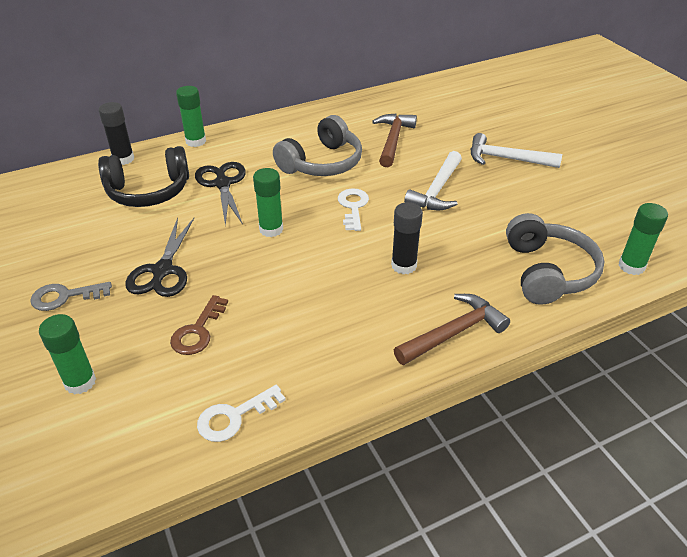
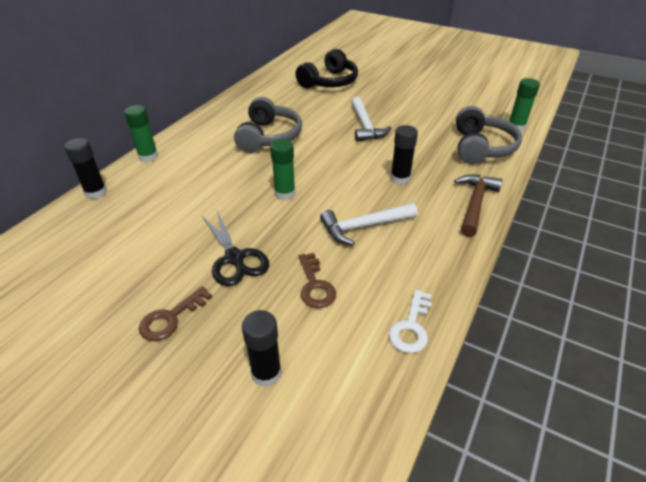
camera: 35 degrees left, 0 degrees up
(64, 296) = (170, 318): grey key -> brown key
(80, 382) = (266, 373): green glue stick -> black glue stick
(148, 191) = (150, 207): black headphones -> black headphones (329, 82)
(223, 184) = (209, 178): black scissors -> none
(353, 207) = (324, 156): white key -> none
(393, 140) = (300, 106): brown hammer -> none
(506, 159) = (384, 93): white hammer -> white hammer (363, 227)
(547, 272) = (481, 147): grey headphones -> grey headphones turned 45 degrees clockwise

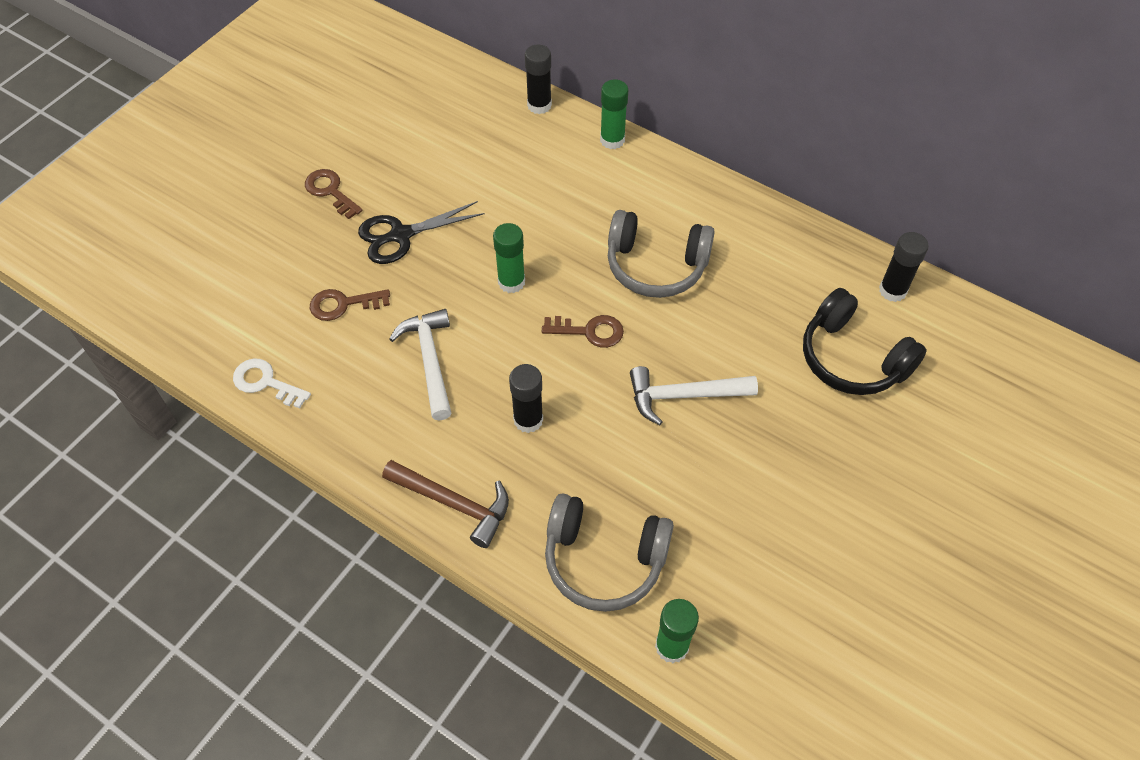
camera: 95 degrees right, 15 degrees up
(266, 373) = (249, 262): black glue stick -> black glue stick (892, 290)
(324, 158) = (590, 331): none -> brown key

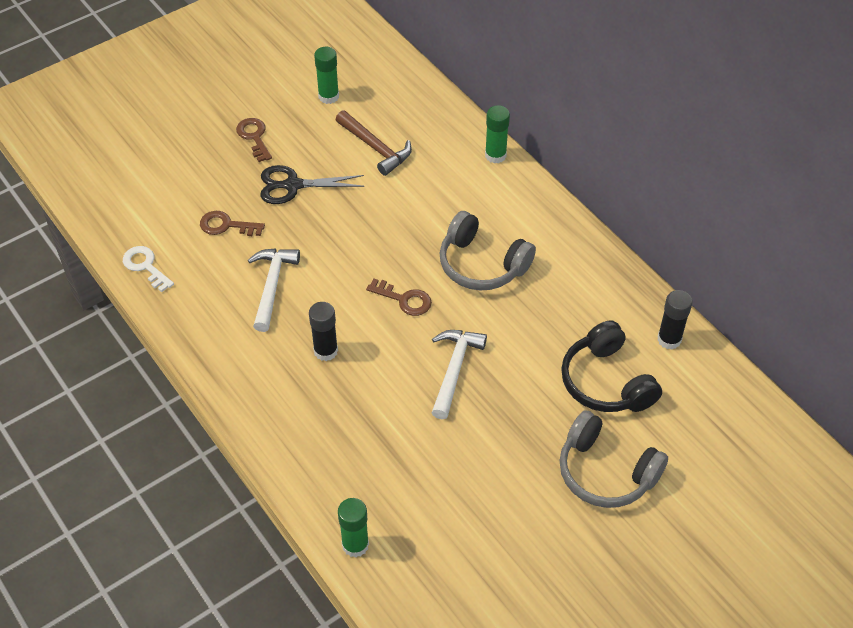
camera: 20 degrees right, 5 degrees down
(454, 504) = (243, 394): brown hammer -> brown hammer (375, 148)
(511, 282) = (361, 245): green glue stick -> green glue stick (328, 96)
(539, 105) = (449, 112): black glue stick -> none
(604, 560) = (334, 468): grey headphones -> grey headphones (605, 472)
(683, 396) = (454, 369): white hammer -> white hammer turned 90 degrees clockwise

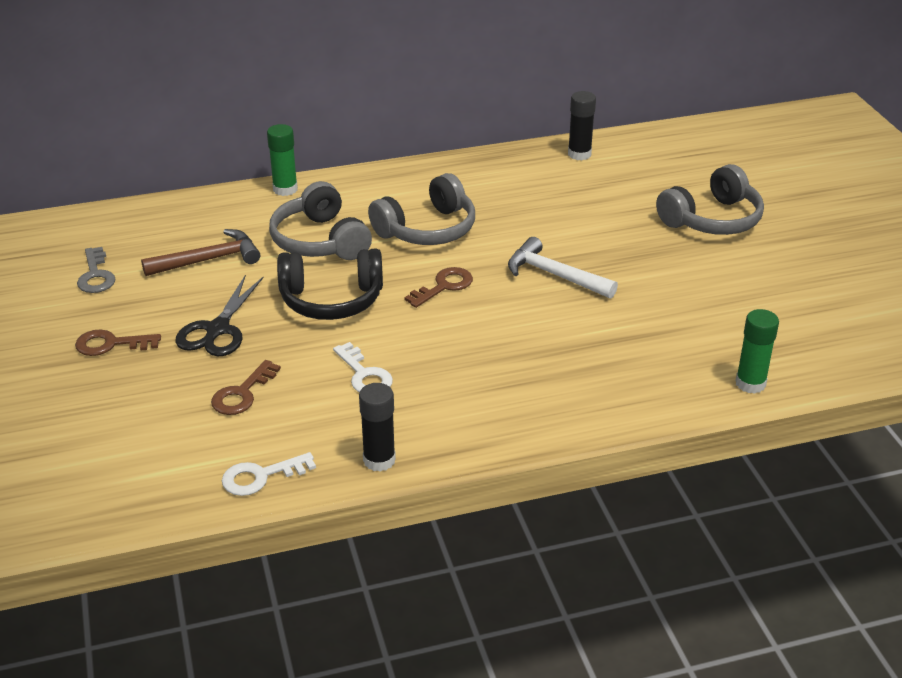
camera: 70 degrees left, 15 degrees down
(272, 286) = (364, 375): white hammer -> white key
(325, 351) = (485, 353): black glue stick -> black glue stick (379, 460)
(328, 96) = (96, 276): green glue stick -> grey key
(431, 202) = (320, 241): none -> grey headphones
(606, 382) = (611, 196): black headphones -> black headphones (331, 300)

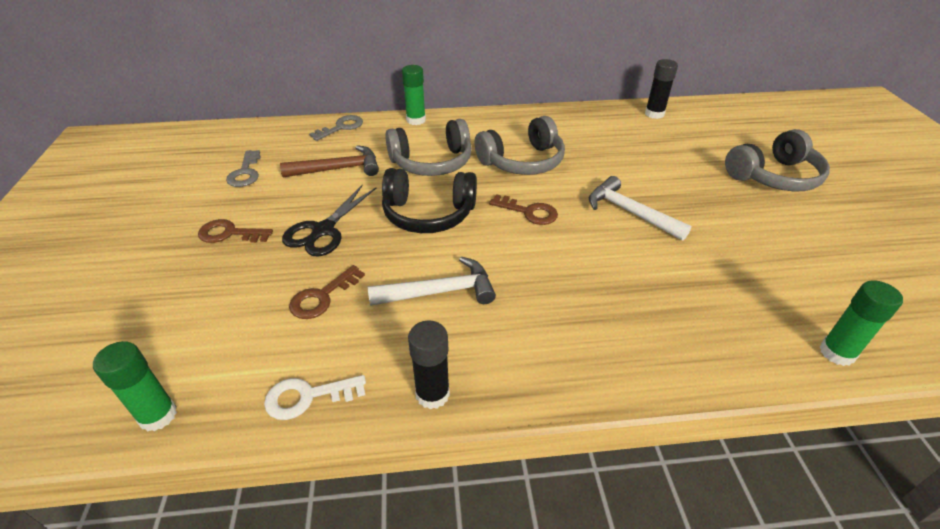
camera: 10 degrees right, 5 degrees up
(123, 507) = (158, 415): none -> green glue stick
(193, 207) = (341, 127): none -> grey key
(320, 241) = (432, 162): grey headphones -> grey headphones turned 90 degrees counterclockwise
(364, 375) = (440, 291): white key -> white hammer
(444, 286) = (529, 212): brown key -> brown key turned 60 degrees clockwise

